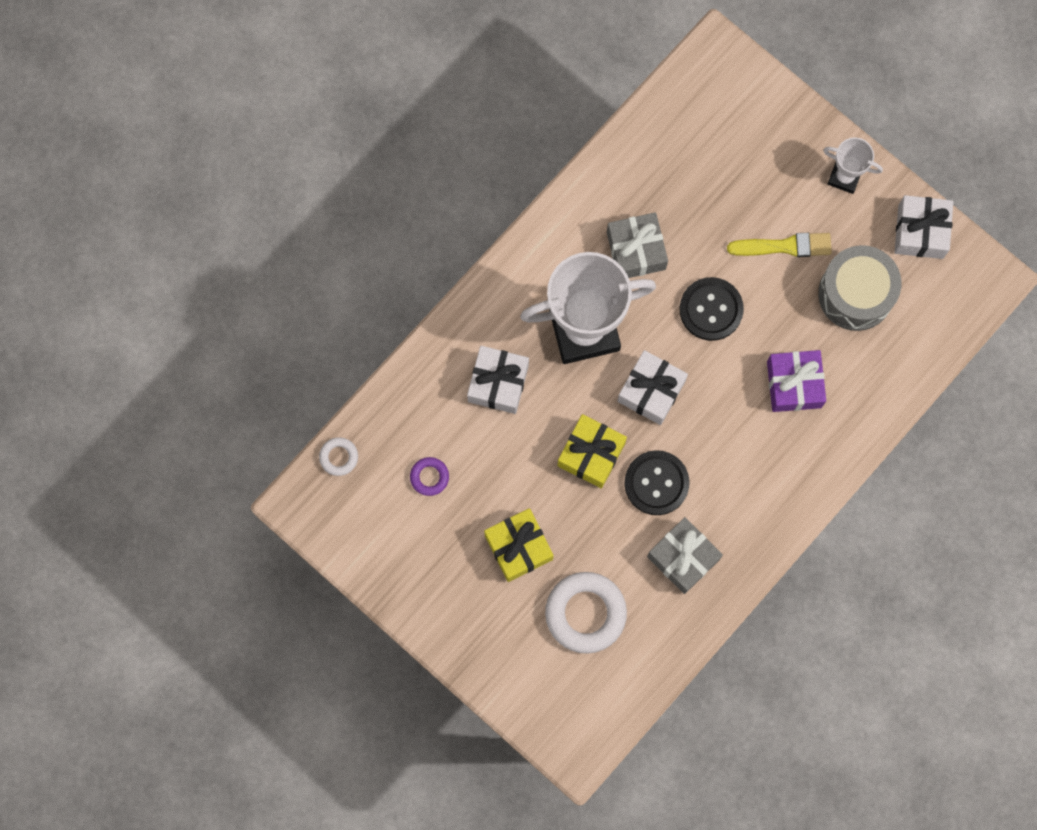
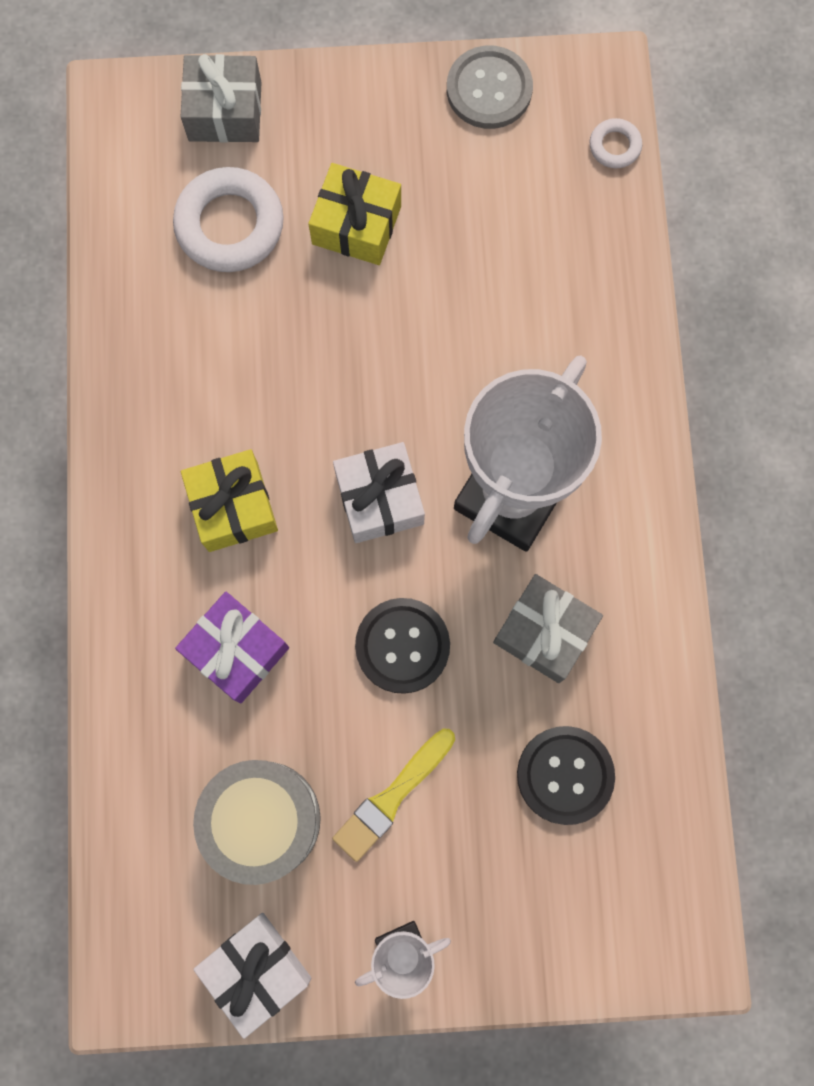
camera: 135 degrees right, 0 degrees up
(370, 555) = (489, 89): none -> grey button
(429, 477) = (510, 208): purple ring -> none
(498, 383) = (540, 358): white gift -> none
(591, 454) = (376, 378): yellow gift -> yellow gift (233, 506)
(656, 483) = (282, 411): black button -> black button (565, 775)
(683, 557) = (184, 365): grey gift -> grey gift (225, 111)

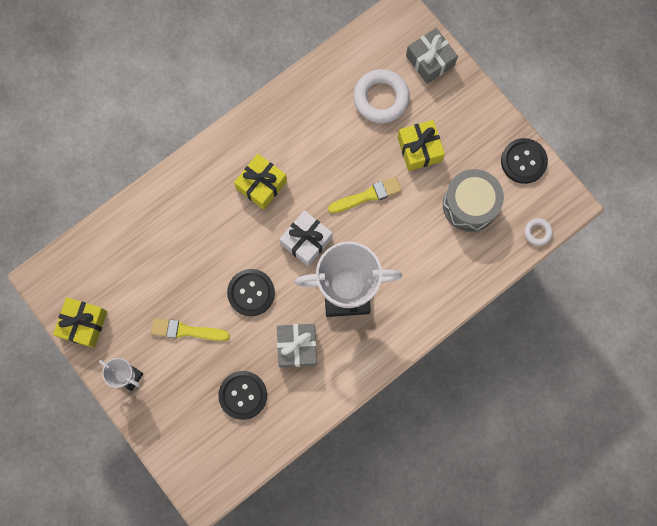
camera: 55 degrees right, 0 degrees up
(236, 650) = (203, 228): purple gift -> none
(256, 969) = (83, 324): white gift -> yellow gift
(263, 819) = (143, 286): grey drum -> grey drum (470, 205)
(374, 353) = (367, 195): none -> yellow brush
(489, 89) = (523, 161): grey button -> black button

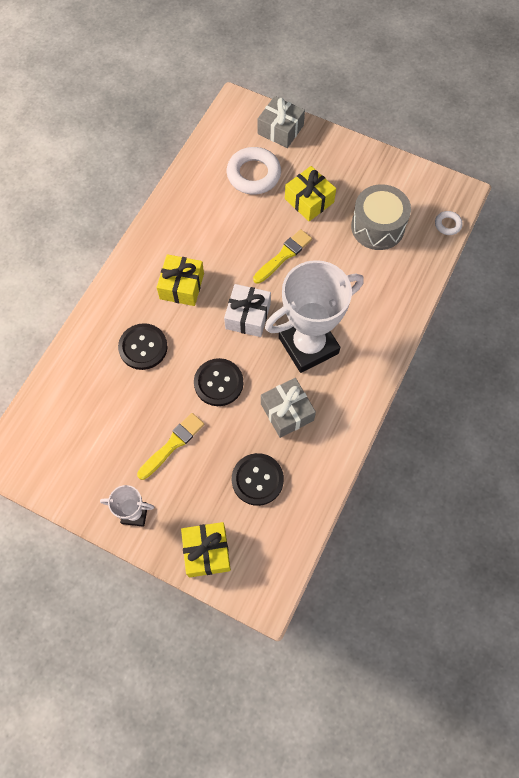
camera: 25 degrees left, 10 degrees down
(83, 324) = (65, 484): yellow gift -> yellow gift (207, 552)
(186, 331) = (172, 444): yellow brush -> yellow brush turned 150 degrees clockwise
(523, 161) = (403, 175): black button -> black button (143, 347)

